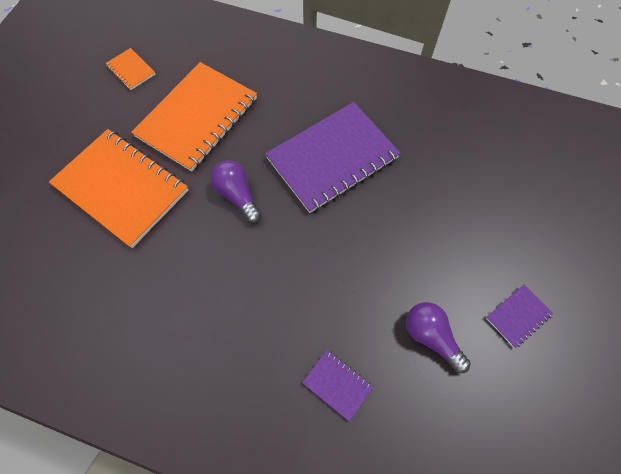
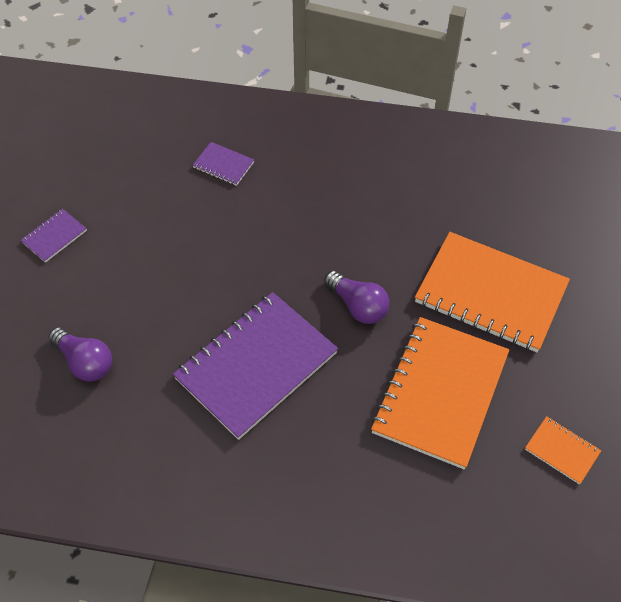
camera: 170 degrees right, 10 degrees down
(431, 336) = (140, 209): purple light bulb -> purple light bulb (85, 362)

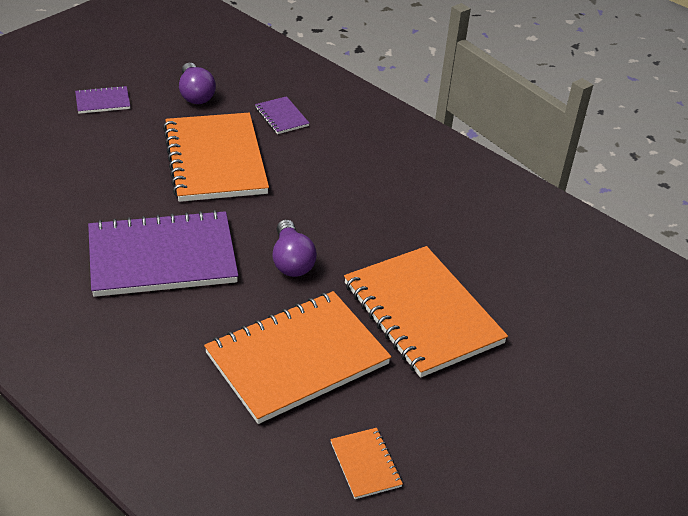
camera: 30 degrees right, 15 degrees down
(85, 362) = (37, 187): purple light bulb -> purple light bulb (195, 94)
(209, 242) = (215, 160): none -> orange notebook

